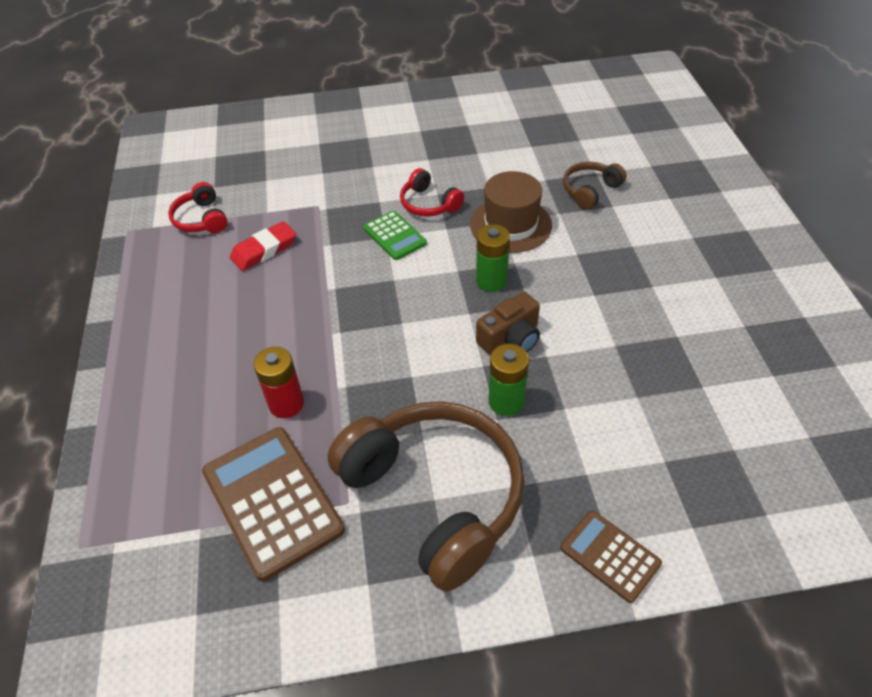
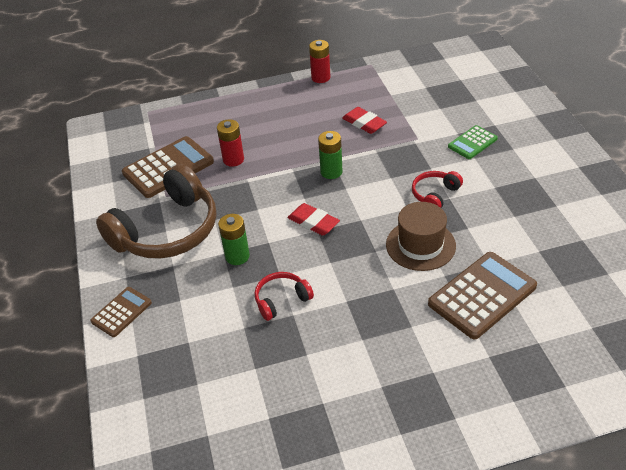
camera: 85 degrees right, 5 degrees down
(126, 287) = (320, 78): none -> red battery
(201, 219) = (389, 90): red headphones -> red headphones (281, 300)
(395, 236) = (392, 182): green calculator -> green calculator (472, 143)
(453, 315) = (313, 222): none -> red eraser
(491, 281) = (352, 239): green battery -> green battery (331, 172)
(510, 338) = (294, 254): brown camera -> none
(590, 191) = (482, 295): brown headphones -> brown calculator

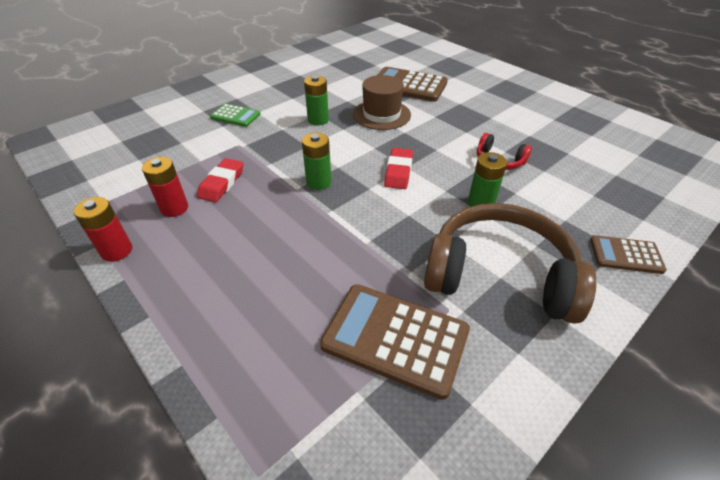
camera: 120 degrees left, 0 degrees up
(233, 159) = (339, 270): red battery -> red battery (174, 208)
(435, 195) = (318, 120): red headphones -> green battery

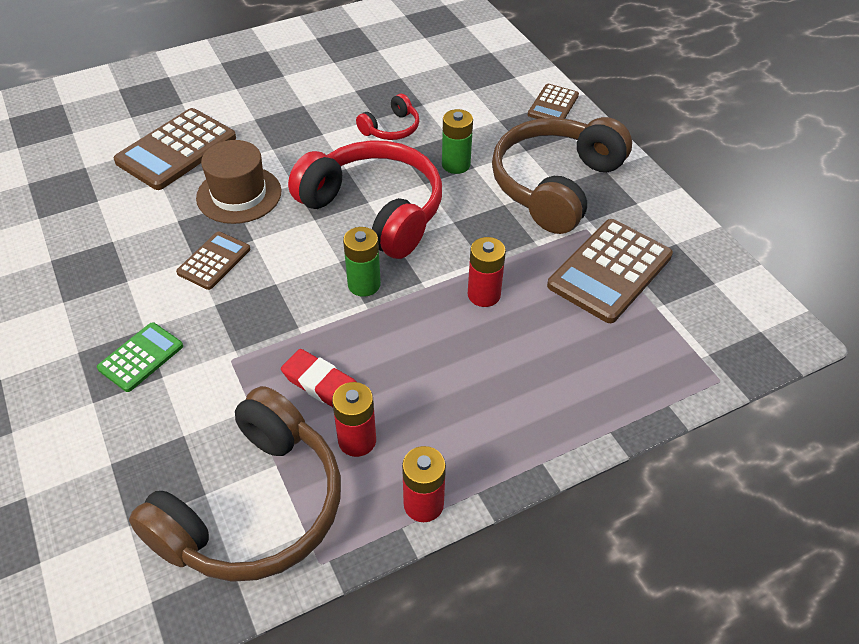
camera: 75 degrees left, 5 degrees up
(126, 178) = (254, 507): none -> brown headphones
(318, 120) = (214, 261): green battery -> brown calculator
(329, 248) = (484, 295): none -> red battery
(398, 171) = (375, 210): red eraser -> red headphones

